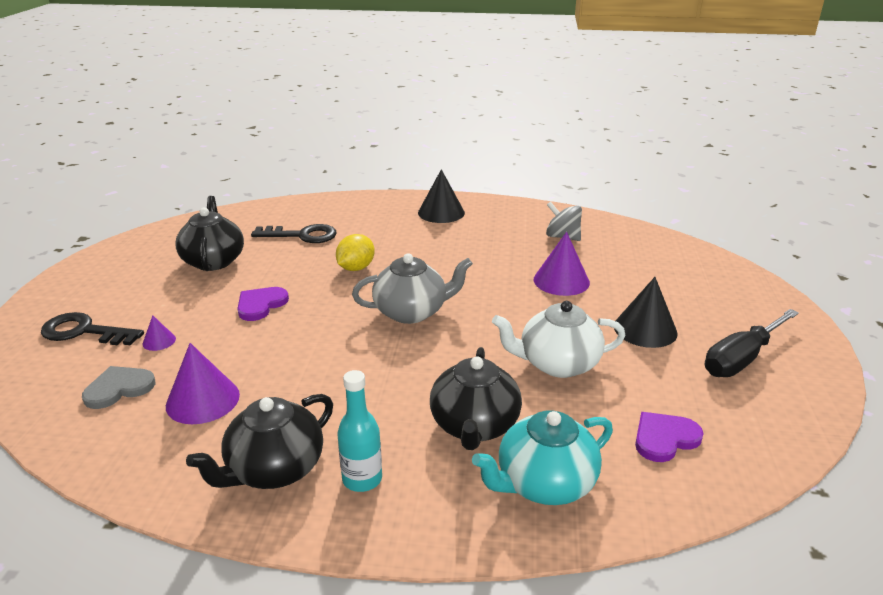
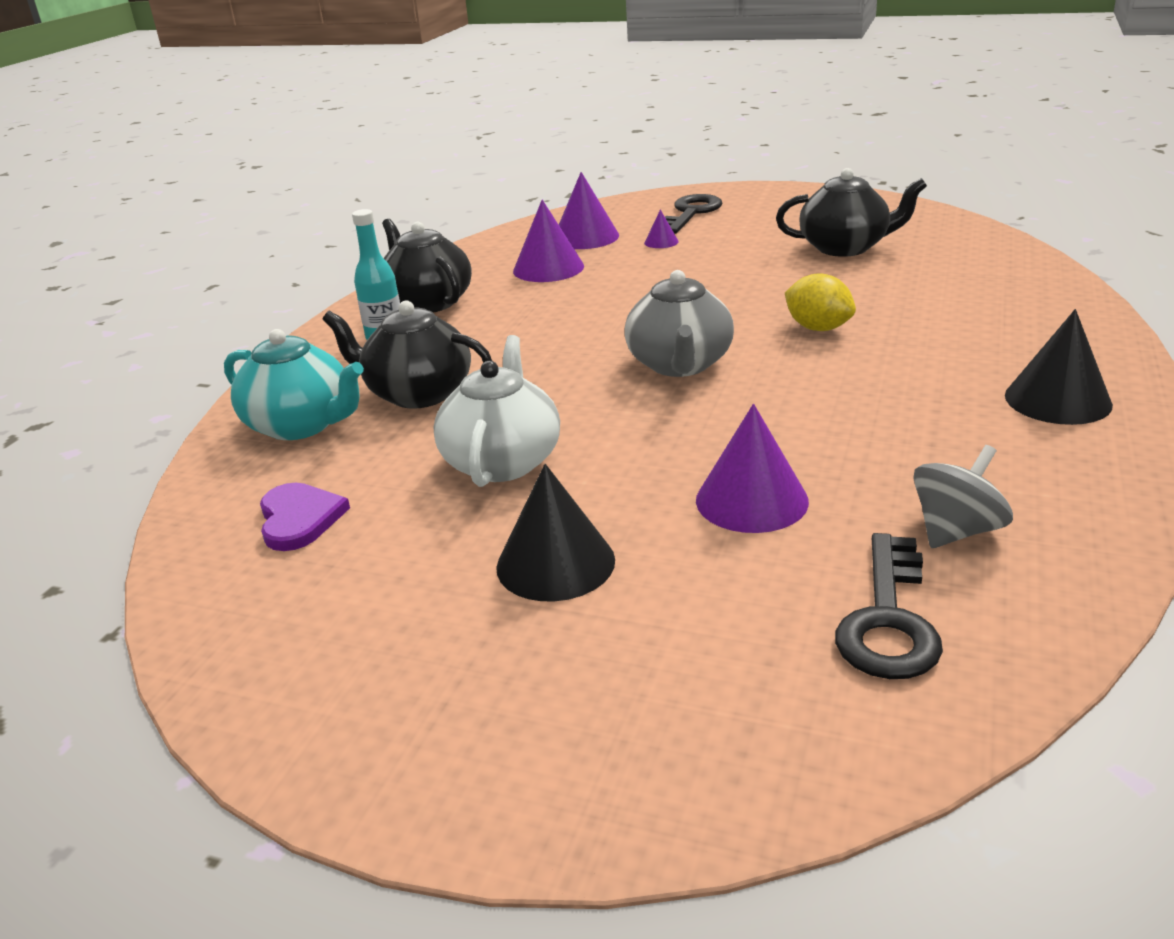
camera: 105 degrees right, 0 degrees up
(119, 388) = (585, 237): grey heart -> purple cone
(261, 305) = (724, 279): purple heart -> none
(302, 235) = (929, 290): black key -> black key (888, 619)
(544, 483) = (301, 425): turquoise teapot -> turquoise teapot turned 135 degrees clockwise
(742, 358) = (414, 657): black screwdriver -> none

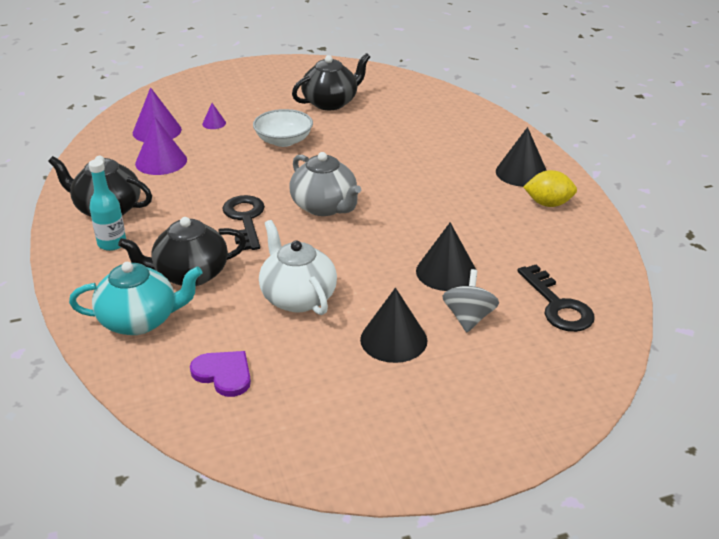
camera: 40 degrees left, 5 degrees up
(691, 213) = (207, 96): black key -> black key (245, 219)
(724, 277) = (284, 141): none -> white bowl
(751, 500) = (446, 272): purple cone -> black cone
(818, 328) = (373, 162): yellow lemon -> yellow lemon (548, 204)
(956, 531) = (544, 254): grey spinning top -> grey spinning top (468, 318)

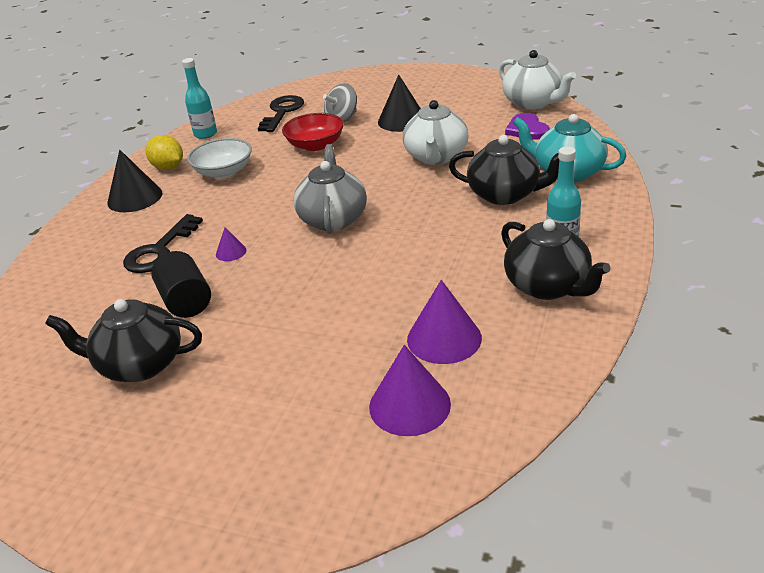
camera: 140 degrees left, 0 degrees up
(214, 123) = (321, 387): purple cone -> purple cone (231, 252)
(245, 219) = (415, 229): black key -> black key (160, 250)
(247, 433) = (533, 103): none -> white teapot
(284, 141) = (274, 316): white bowl -> white bowl (224, 172)
(353, 131) = (186, 301): none -> black cylinder
(446, 272) = (315, 145): black cone -> red bowl
(587, 248) = (205, 134): none -> turquoise bottle

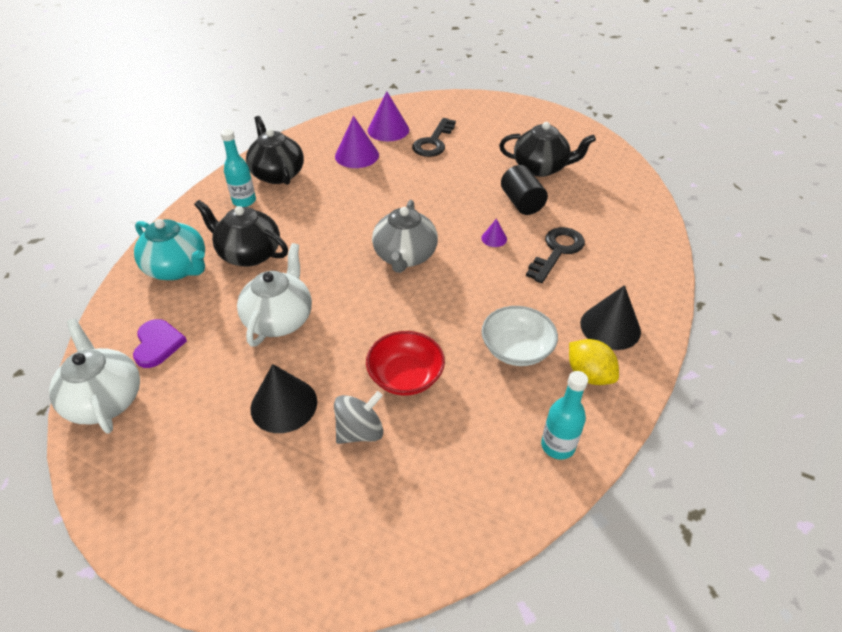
camera: 175 degrees left, 10 degrees up
(282, 112) = (445, 480): black key -> black key (433, 142)

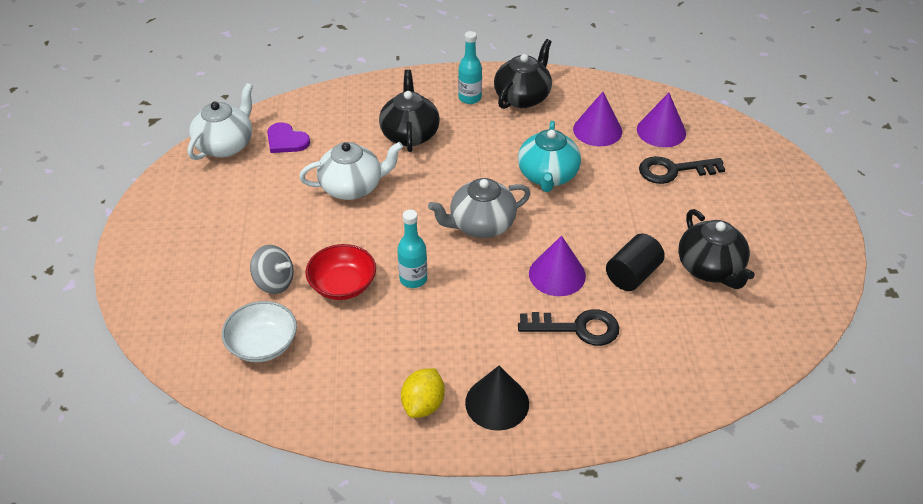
camera: 60 degrees right, 0 degrees up
(158, 344) = (286, 140): purple heart -> purple heart turned 75 degrees clockwise
(178, 268) = (365, 107): turquoise teapot -> turquoise teapot (547, 176)
(284, 405) = (273, 231): black cone -> none
(494, 238) = (557, 274): purple cone -> purple cone, size x2.01
(516, 349) = (420, 343): white bowl -> white bowl (263, 344)
(558, 446) = (330, 407): turquoise bottle -> turquoise bottle (413, 279)

